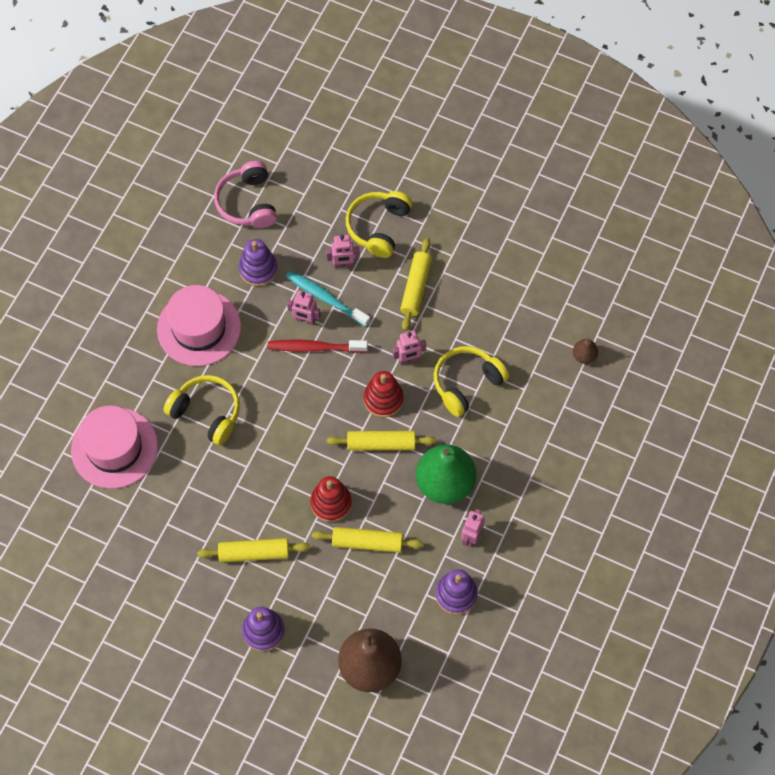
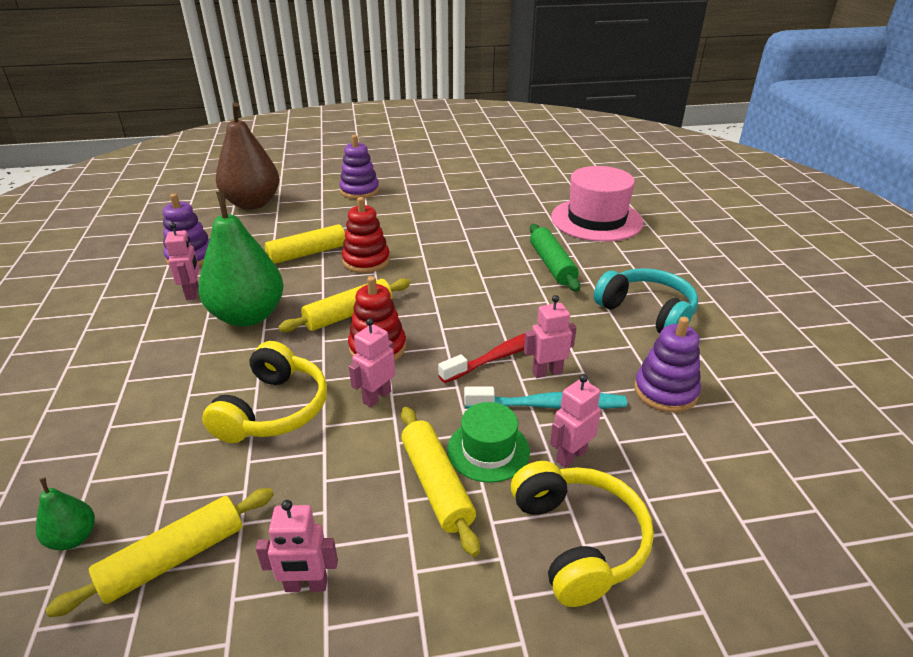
camera: 145 degrees right, 30 degrees down
(199, 328) = (647, 312): pink hat -> turquoise headphones
(207, 413) = (552, 265): yellow headphones -> green rolling pin
(248, 203) = (789, 458): pink headphones -> none
(254, 553) = (408, 216): yellow rolling pin -> yellow rolling pin (174, 558)
(378, 291) = (488, 450): none -> green hat
(497, 275) = (306, 585): none -> pink robot
(584, 356) = (73, 538): brown pear -> green pear

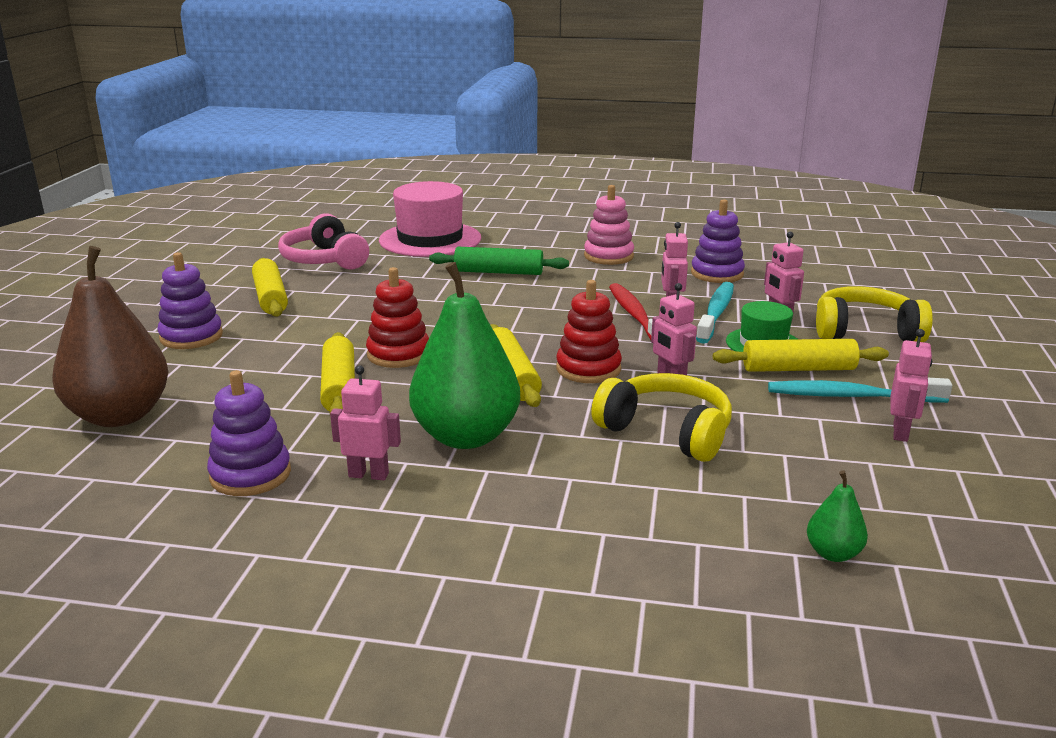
camera: 70 degrees left, 10 degrees down
(174, 558) = (866, 493): yellow rolling pin -> yellow rolling pin (270, 297)
(383, 536) = (851, 396): none -> turquoise toothbrush
(514, 193) = (324, 260): none -> pink headphones
(647, 312) = (608, 256): turquoise headphones -> pink stacking toy

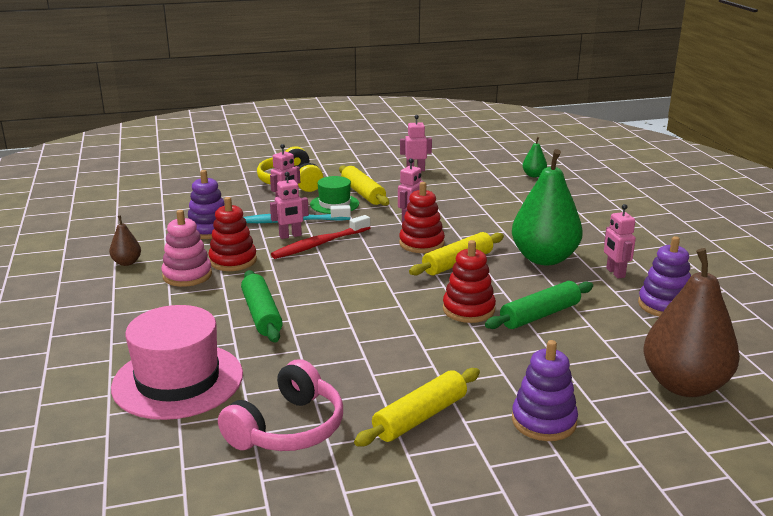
camera: 115 degrees left, 0 degrees up
(339, 387) = (540, 315): yellow rolling pin -> green rolling pin
(626, 275) = (233, 261): none -> red stacking toy
(658, 239) = (127, 262): none -> brown pear
(666, 431) = (474, 213): yellow headphones -> none
(851, 396) = (386, 180): turquoise toothbrush -> none

